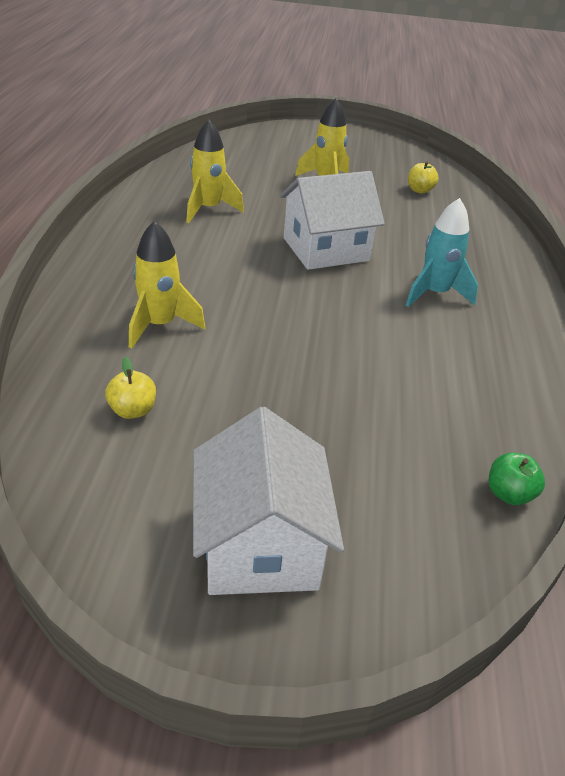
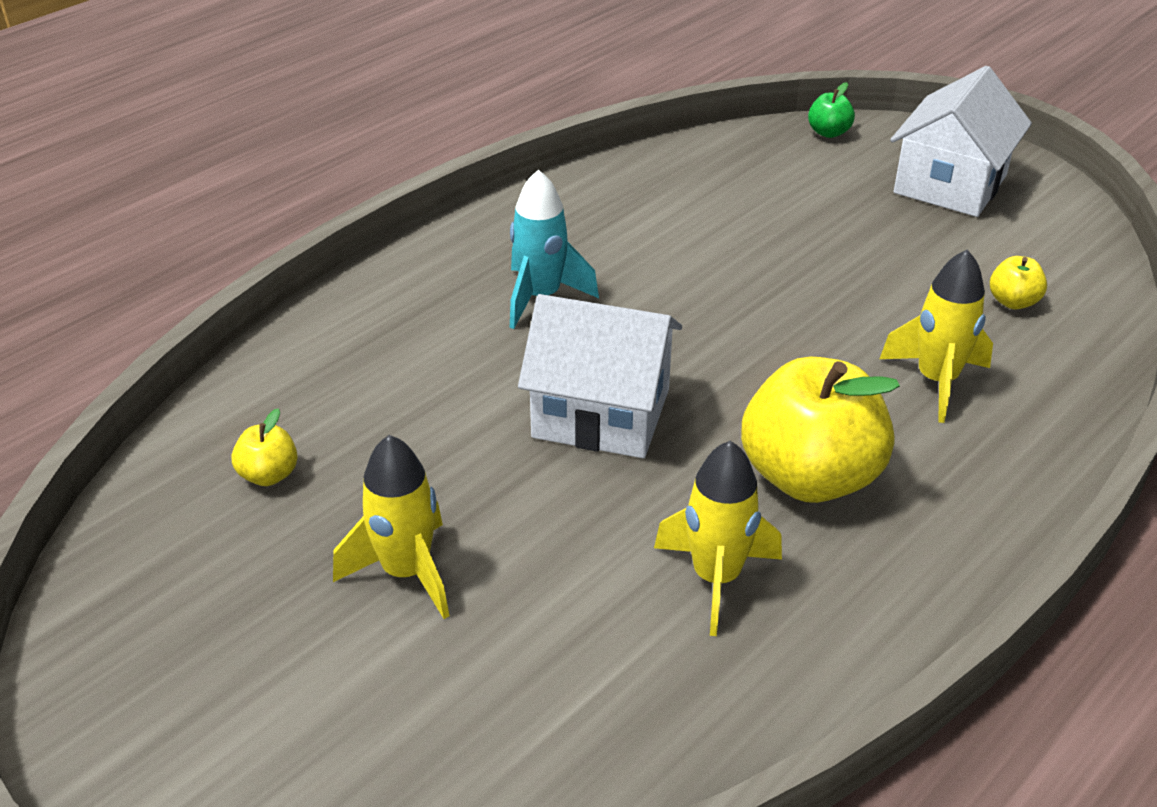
camera: 140 degrees left, 0 degrees up
(198, 254) = (810, 477): none -> yellow apple
(509, 494) = (723, 144): green apple -> green apple (828, 132)

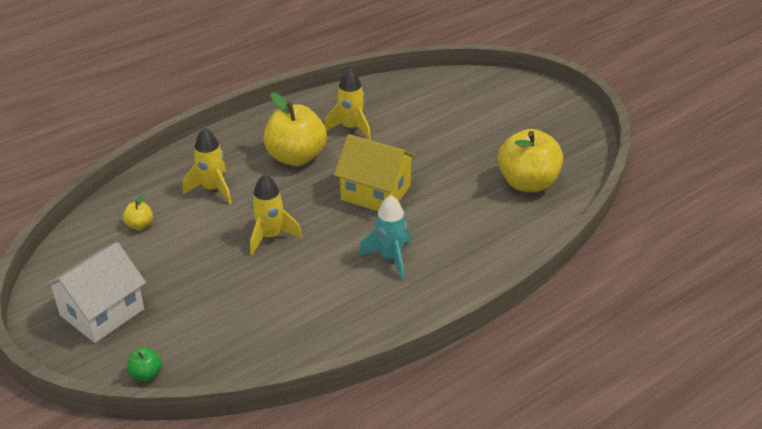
camera: 170 degrees left, 0 degrees up
(269, 475) = (527, 183): yellow apple -> yellow apple, size x2.29
(406, 572) = (468, 142): yellow rocket -> yellow rocket (270, 236)
(601, 413) = (376, 192): white house -> yellow house

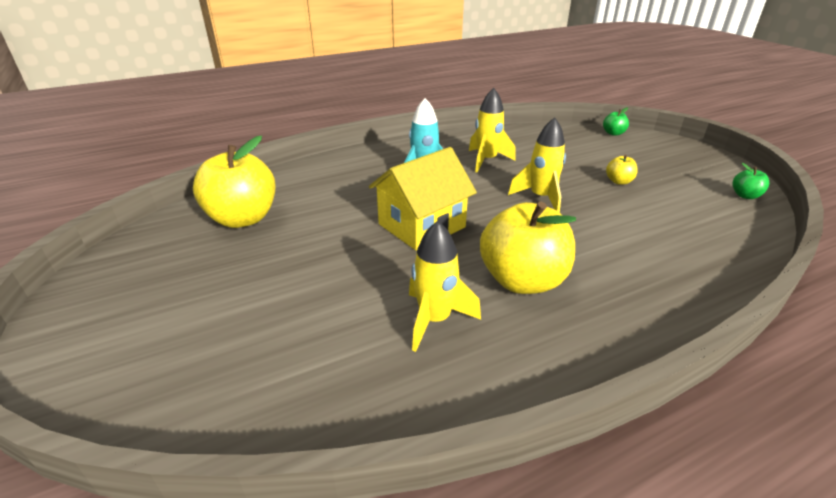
camera: 170 degrees left, 5 degrees down
(65, 263) = (745, 195): none -> green apple
(102, 312) = (674, 163): white house -> none
(139, 225) = (693, 220): yellow apple -> yellow apple (618, 181)
(212, 189) = (626, 249): yellow rocket -> yellow rocket (487, 160)
(376, 192) = (421, 226): yellow house -> yellow house turned 75 degrees counterclockwise

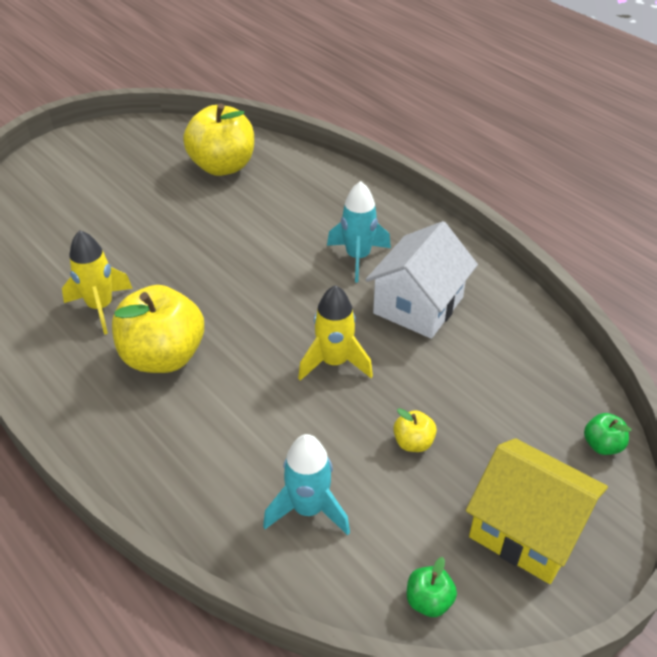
camera: 75 degrees right, 10 degrees up
(421, 226) = (241, 275): yellow house -> yellow house (527, 529)
(487, 160) = (418, 305): yellow rocket -> white house
(688, 226) = (308, 509): none -> turquoise rocket

